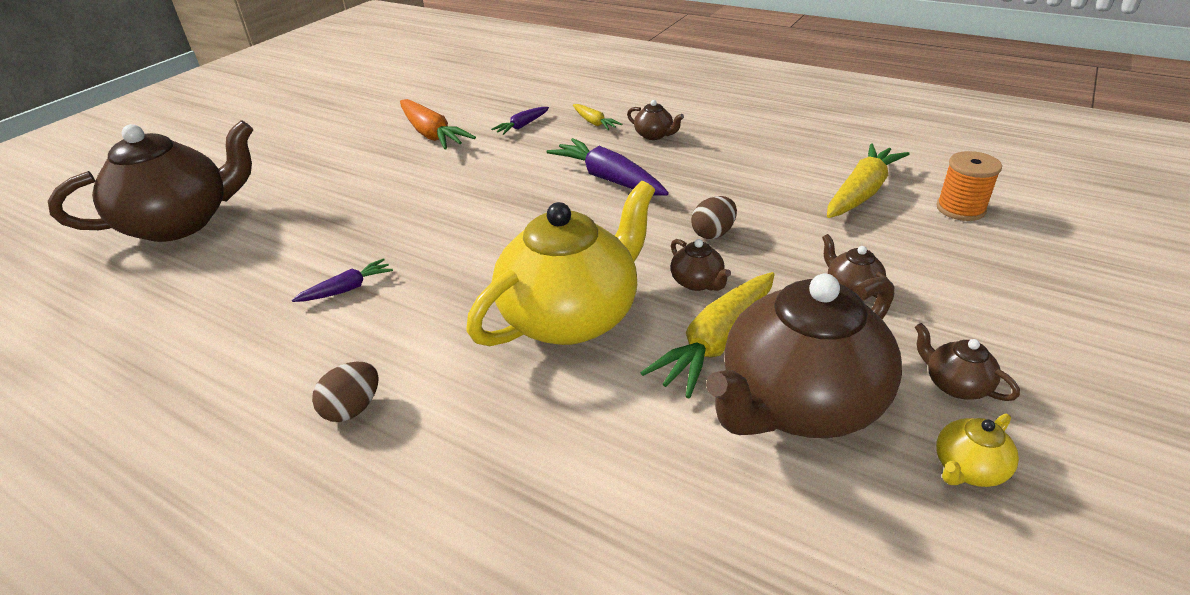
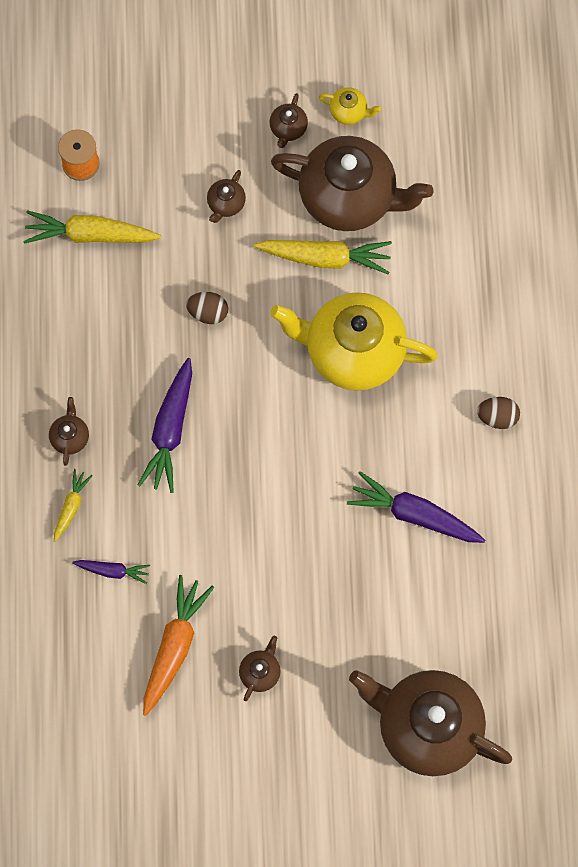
camera: 125 degrees left, 35 degrees up
(347, 289) = (414, 514): purple carrot -> purple carrot, size x1.84
(697, 282) = (273, 296): brown teapot -> brown teapot (260, 672)

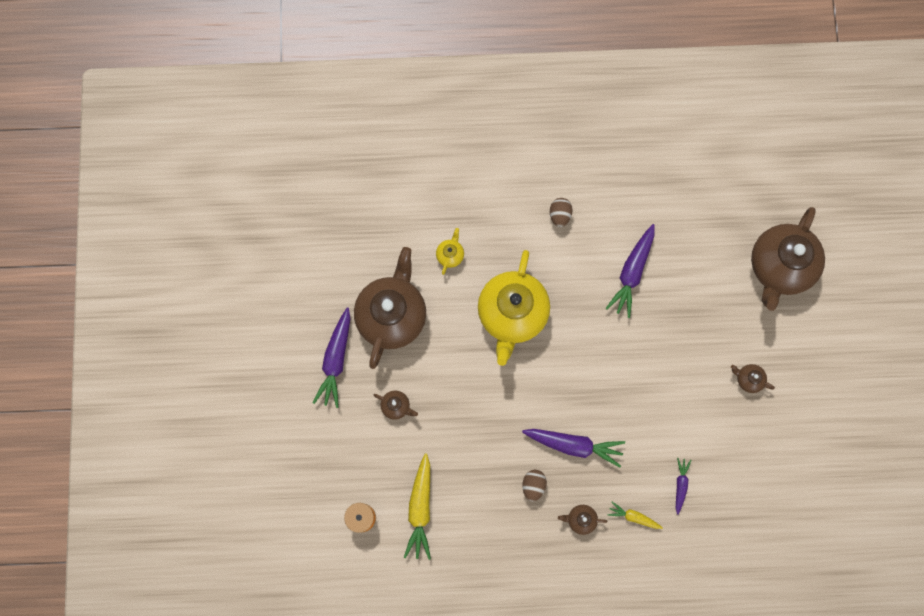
camera: 90 degrees left, 5 degrees up
(174, 646) = (733, 439): orange carrot -> none
(208, 313) = (483, 418): brown egg -> brown egg (533, 485)
(288, 129) = (336, 360): brown teapot -> purple carrot
(325, 258) = (440, 333): yellow carrot -> none
(349, 112) = (323, 315): yellow teapot -> yellow teapot (450, 255)

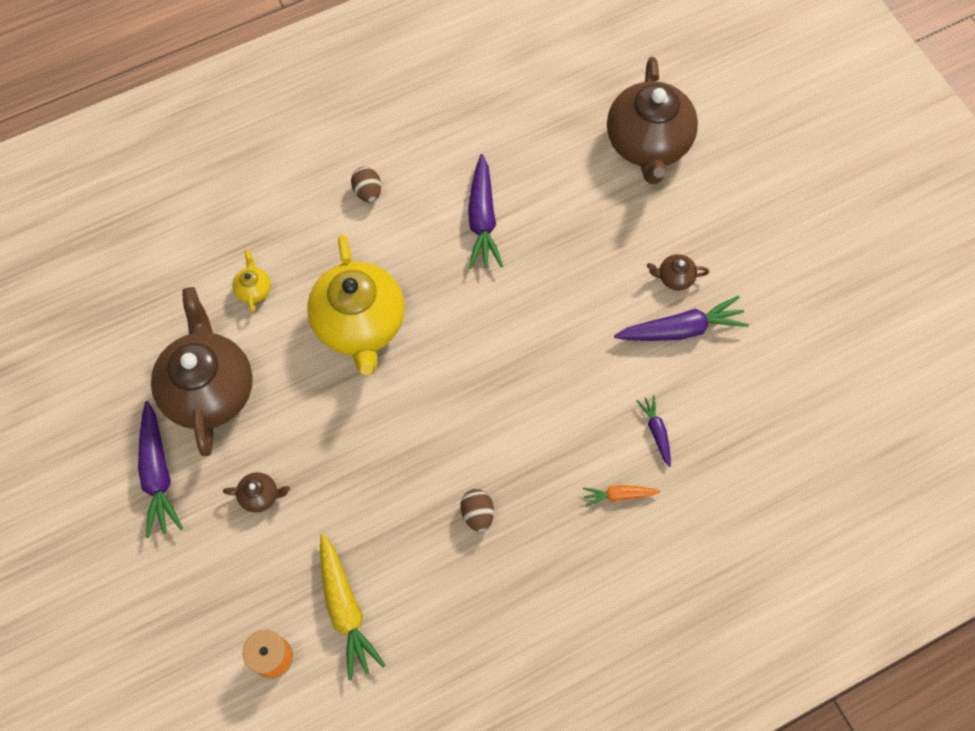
camera: 25 degrees left, 10 degrees down
(574, 445) = (505, 443): purple carrot -> purple carrot (681, 329)
(581, 519) = (555, 528): brown teapot -> none
(633, 517) = (619, 495): yellow carrot -> orange carrot

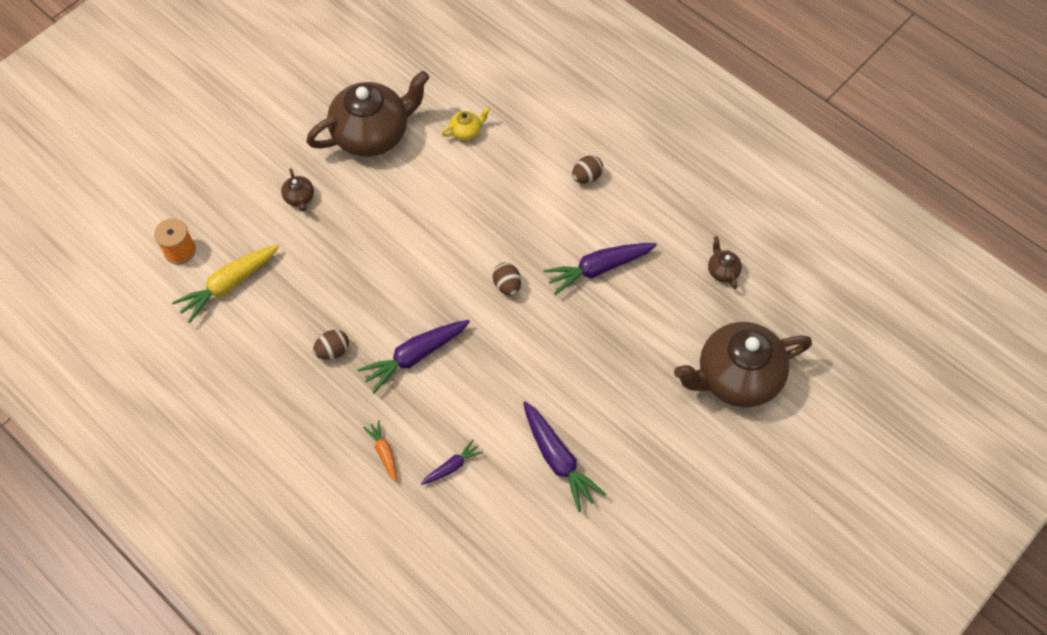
camera: 70 degrees right, 5 degrees down
(158, 474) = (295, 127): purple carrot -> purple carrot (415, 356)
(360, 324) = (465, 213): yellow teapot -> none
(467, 311) = (507, 285): none -> brown egg
(675, 278) = (607, 439): brown teapot -> brown teapot (722, 271)

